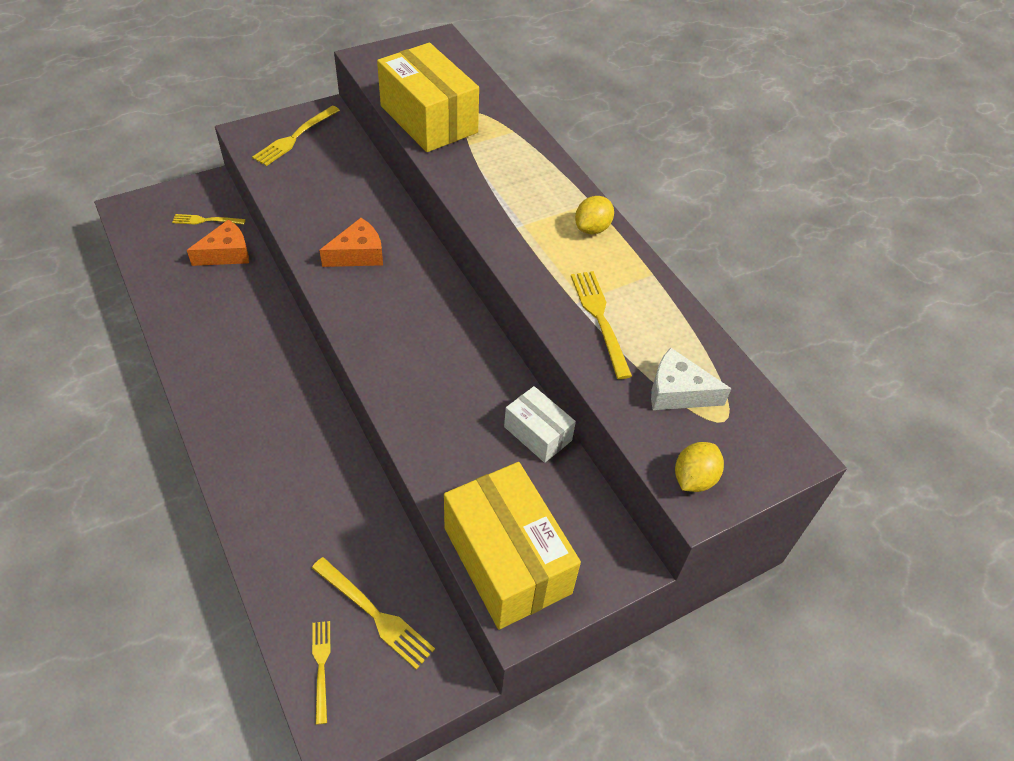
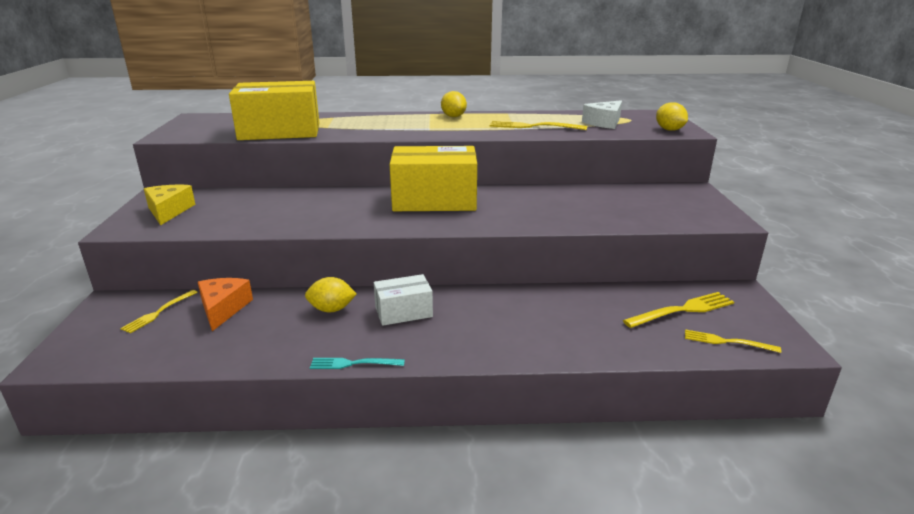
camera: 60 degrees left, 25 degrees down
(177, 372) = (353, 364): none -> turquoise fork
(254, 321) = (331, 309): none -> yellow lemon
(294, 138) = (168, 211): yellow fork -> yellow cheese
(358, 254) = (352, 211): orange cheese -> none
(506, 560) = (683, 216): yellow box -> yellow box (434, 200)
(538, 433) = (582, 190): white box -> white box (403, 312)

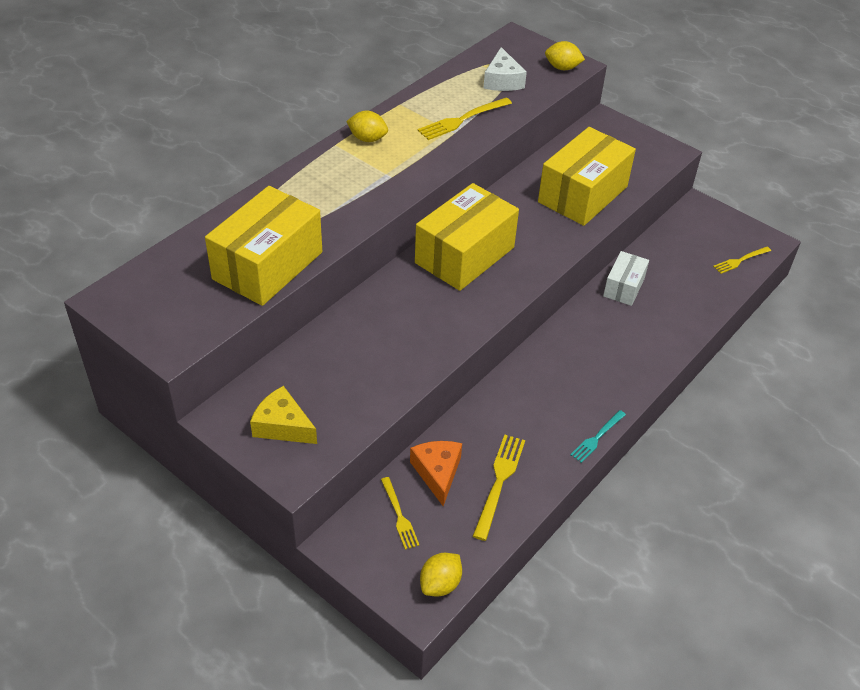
camera: 50 degrees left, 20 degrees up
(223, 309) = (437, 473): orange cheese -> orange cheese turned 45 degrees clockwise
(331, 309) = (508, 411): yellow lemon -> yellow lemon (440, 584)
(403, 312) = (554, 375): white box -> white box (623, 287)
(590, 210) = (582, 194): none -> yellow box
(683, 310) = (692, 248): yellow fork -> yellow fork (499, 481)

